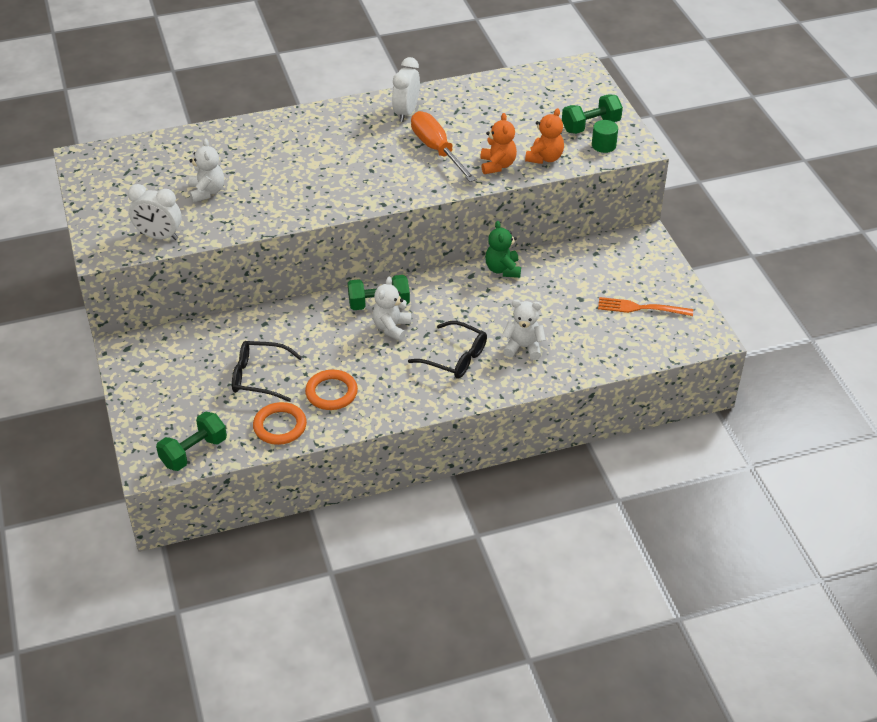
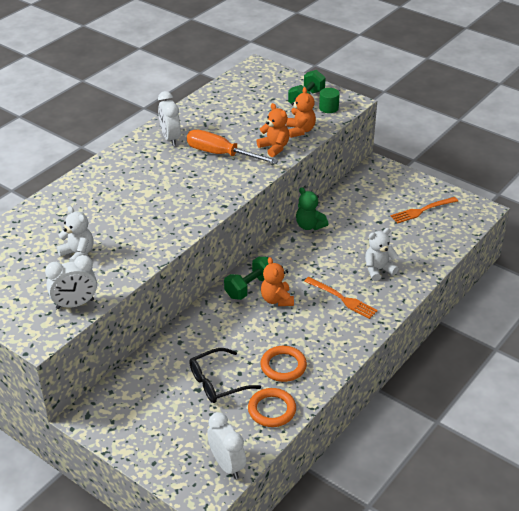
camera: 35 degrees left, 5 degrees down
(194, 452) = (227, 465): green dumbbell -> white clock
(391, 328) = (277, 300): white teddy bear -> orange teddy bear
(455, 358) = (342, 298): black glasses -> orange fork

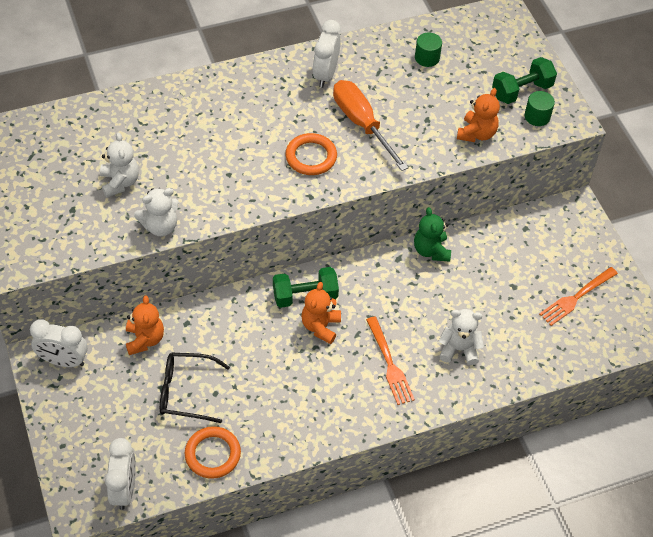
camera: 30 degrees right, 15 degrees up
(75, 304) = (73, 242): white clock -> white clock (63, 361)
(133, 266) = (160, 226): none -> white teddy bear
(229, 105) = (427, 58): none -> green cylinder
(274, 148) = (427, 144): orange teddy bear -> orange teddy bear (145, 339)
(283, 366) = (263, 410): orange ring -> orange ring (311, 157)
(422, 210) = (576, 297): orange fork -> orange fork turned 45 degrees counterclockwise

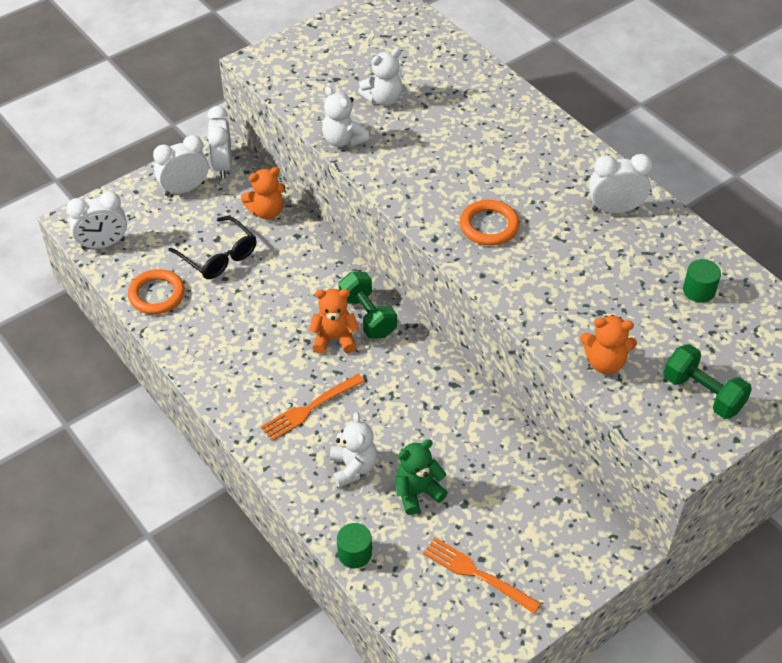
camera: 75 degrees right, 5 degrees down
(81, 401) = (184, 189): none -> white clock
(186, 391) = (219, 256): black glasses -> black glasses turned 150 degrees clockwise
(362, 124) = (560, 256): orange screwdriver -> none
(431, 250) = (479, 412): green teddy bear -> green teddy bear (417, 492)
(537, 116) = (669, 417): green cylinder -> green cylinder (354, 553)

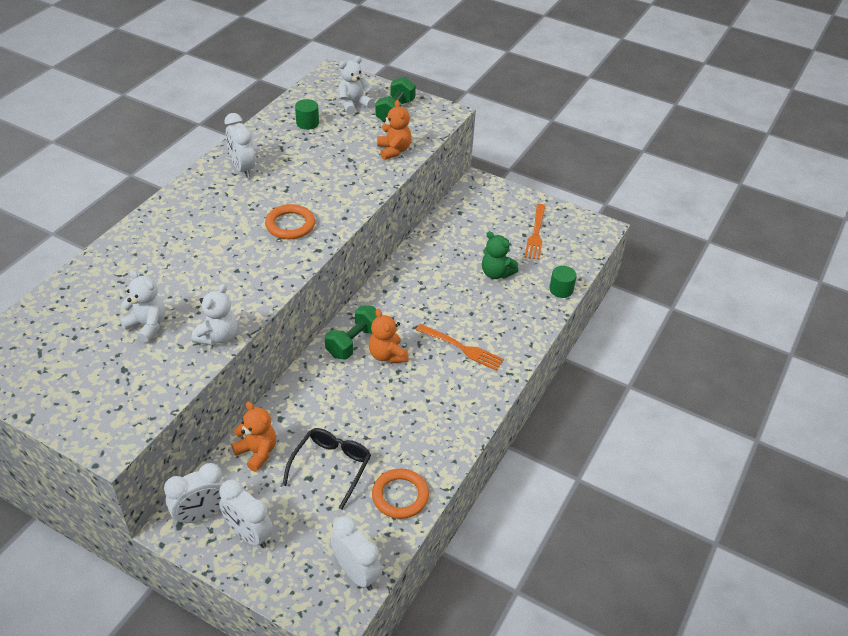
camera: 115 degrees left, 5 degrees down
(353, 467) = (497, 309): white teddy bear -> white teddy bear (353, 104)

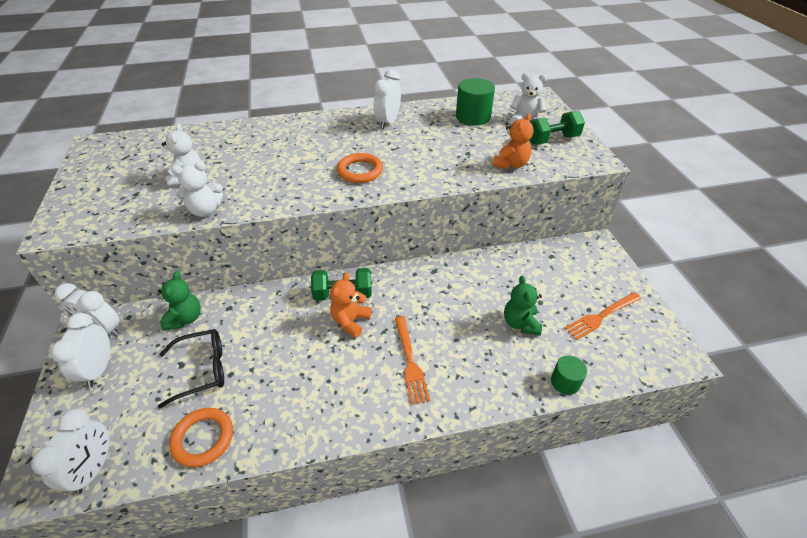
camera: 50 degrees right, 0 degrees up
(257, 452) = (185, 318): orange teddy bear -> green teddy bear
(307, 123) = (473, 117): green cylinder -> green cylinder, size x1.69

